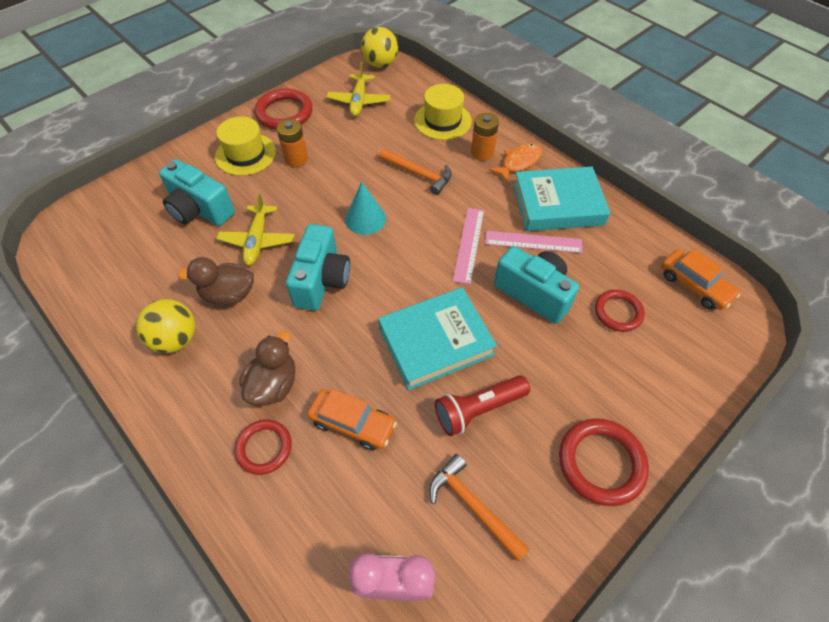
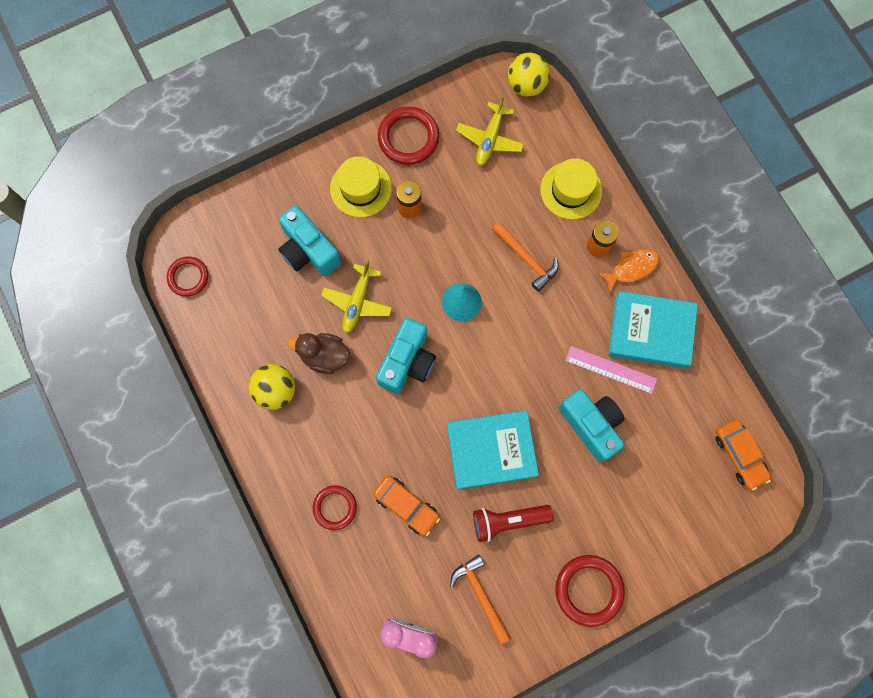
camera: 15 degrees right, 20 degrees up
(273, 385) = (350, 455): brown duck -> none
(468, 244) = (549, 357): pink ruler -> none
(618, 312) = (658, 464): red ring -> red ring (188, 277)

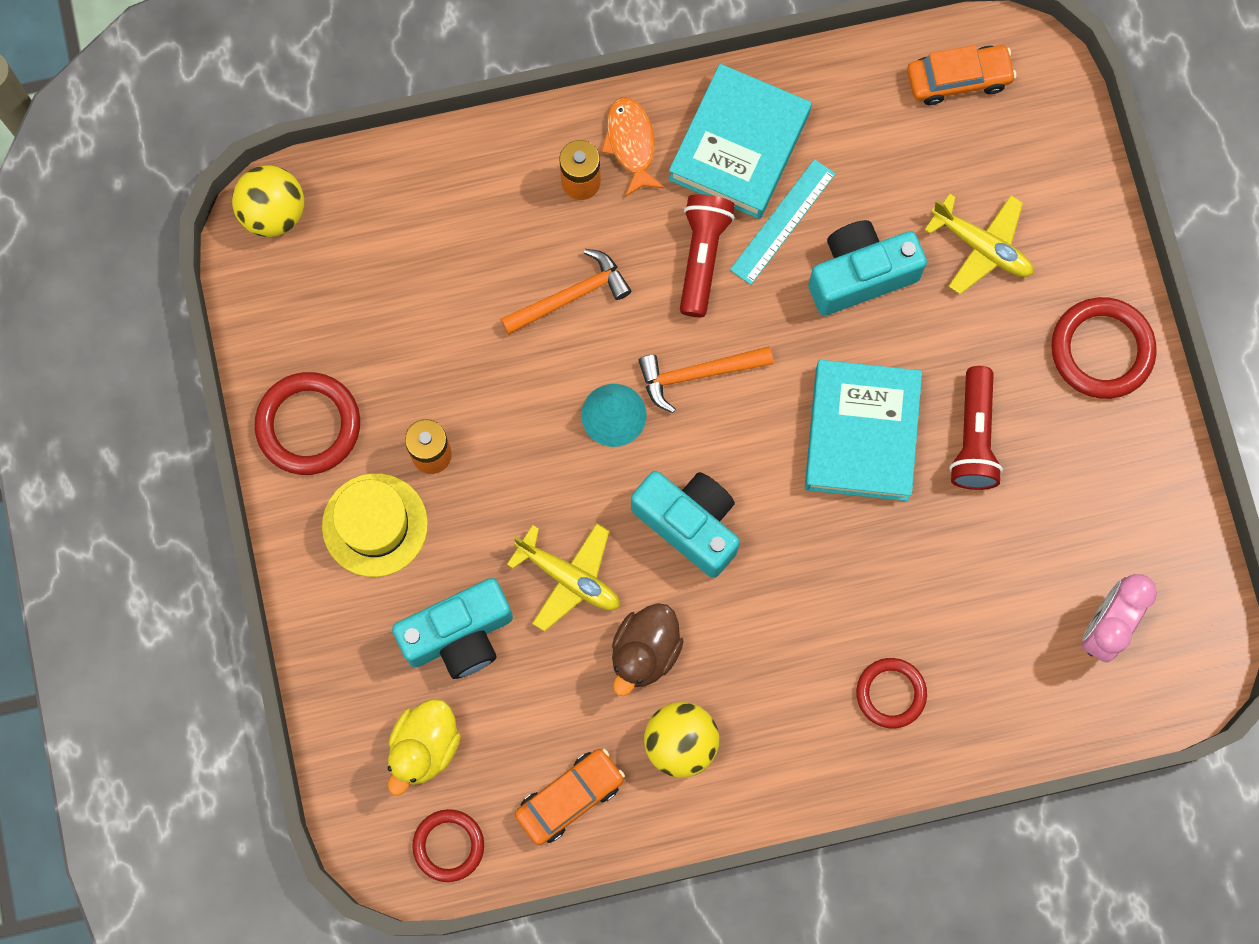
camera: 75 degrees left, 0 degrees up
(240, 249) = (424, 747): none -> yellow duck
(406, 506) = (914, 583): orange car -> orange car (570, 797)
(481, 595) = (1073, 507): orange hammer -> orange hammer (697, 374)
(490, 139) = (350, 296): yellow plane -> yellow plane (981, 247)
(571, 190) = (476, 196): yellow hat -> none
(574, 328) = (702, 257): none -> red flashlight
(611, 369) = (782, 221): pink ruler -> turquoise ruler

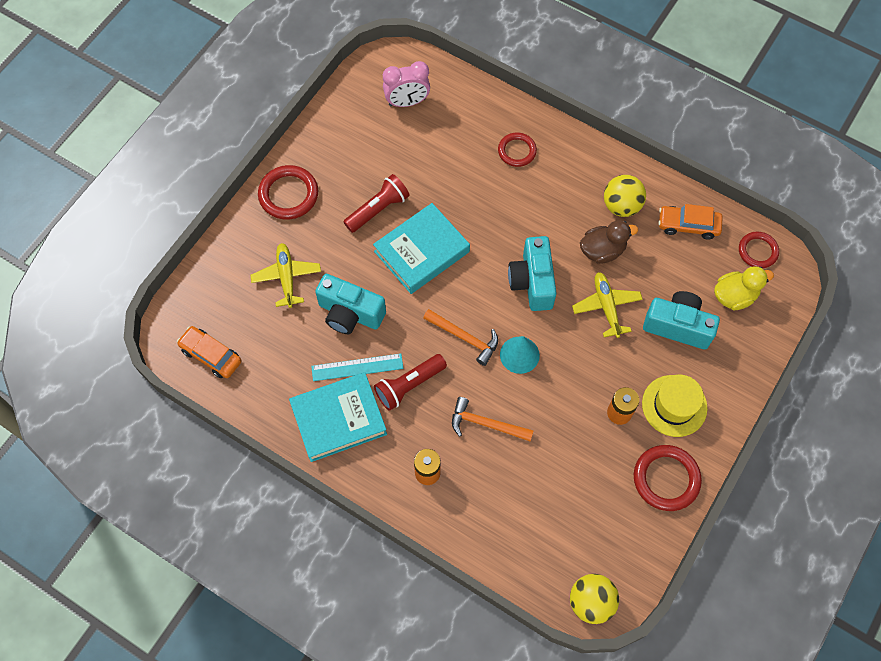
camera: 135 degrees left, 10 degrees down
(631, 144) = (386, 468): orange fish -> none

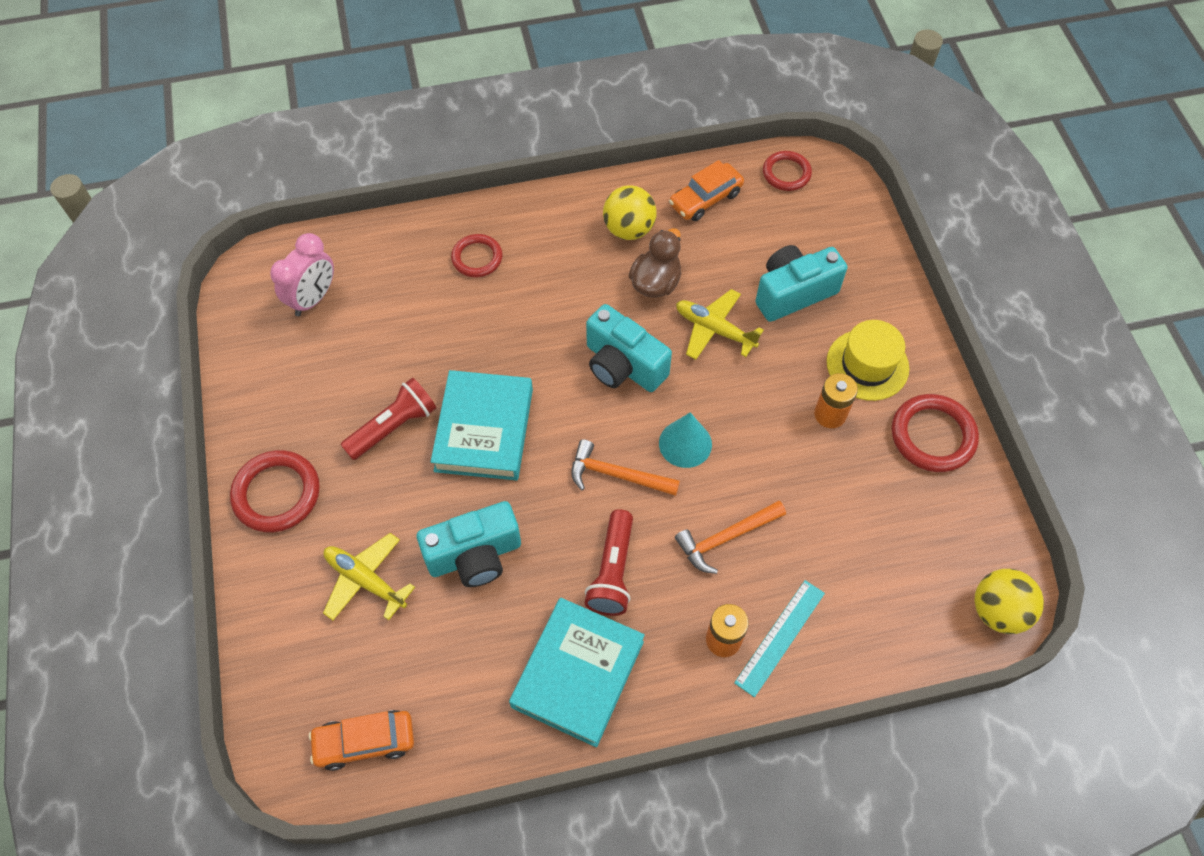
camera: 45 degrees left, 5 degrees down
(357, 367) = (540, 603): turquoise ruler -> turquoise ruler (780, 637)
(378, 209) = (393, 426): red flashlight -> red flashlight turned 45 degrees clockwise
(465, 338) = (617, 475): orange hammer -> orange hammer turned 150 degrees counterclockwise
(734, 296) = (810, 227): yellow duck -> none

